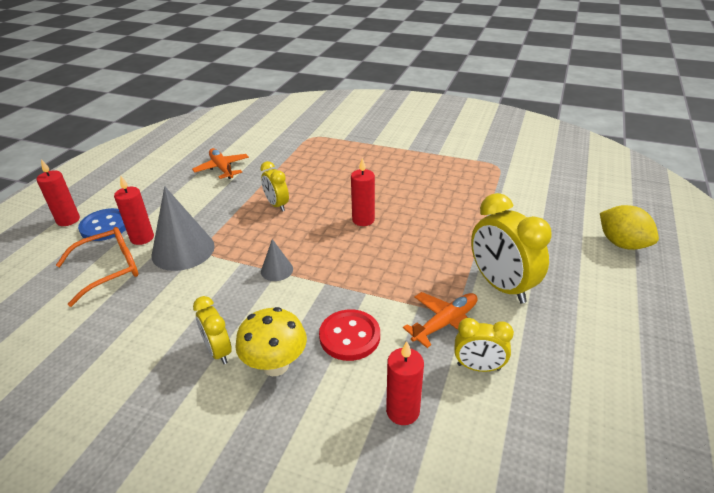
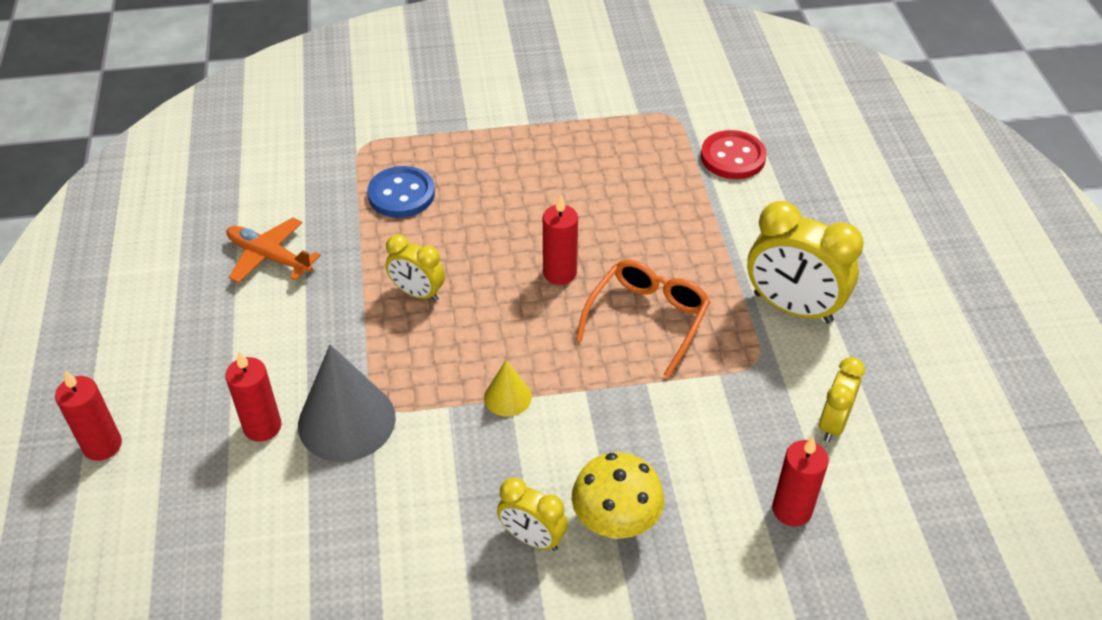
camera: 30 degrees left, 10 degrees up
(105, 226) = (180, 431): blue button -> blue button (401, 194)
(109, 270) = (265, 496): orange glasses -> orange glasses (647, 319)
(277, 270) = (507, 397): grey cone -> yellow cone
(349, 336) = (671, 449): red button -> red button (732, 157)
(445, 323) = (764, 384): orange plane -> none
(478, 367) = (833, 423): yellow clock -> yellow clock turned 135 degrees clockwise
(622, 244) = (887, 194): yellow lemon -> none

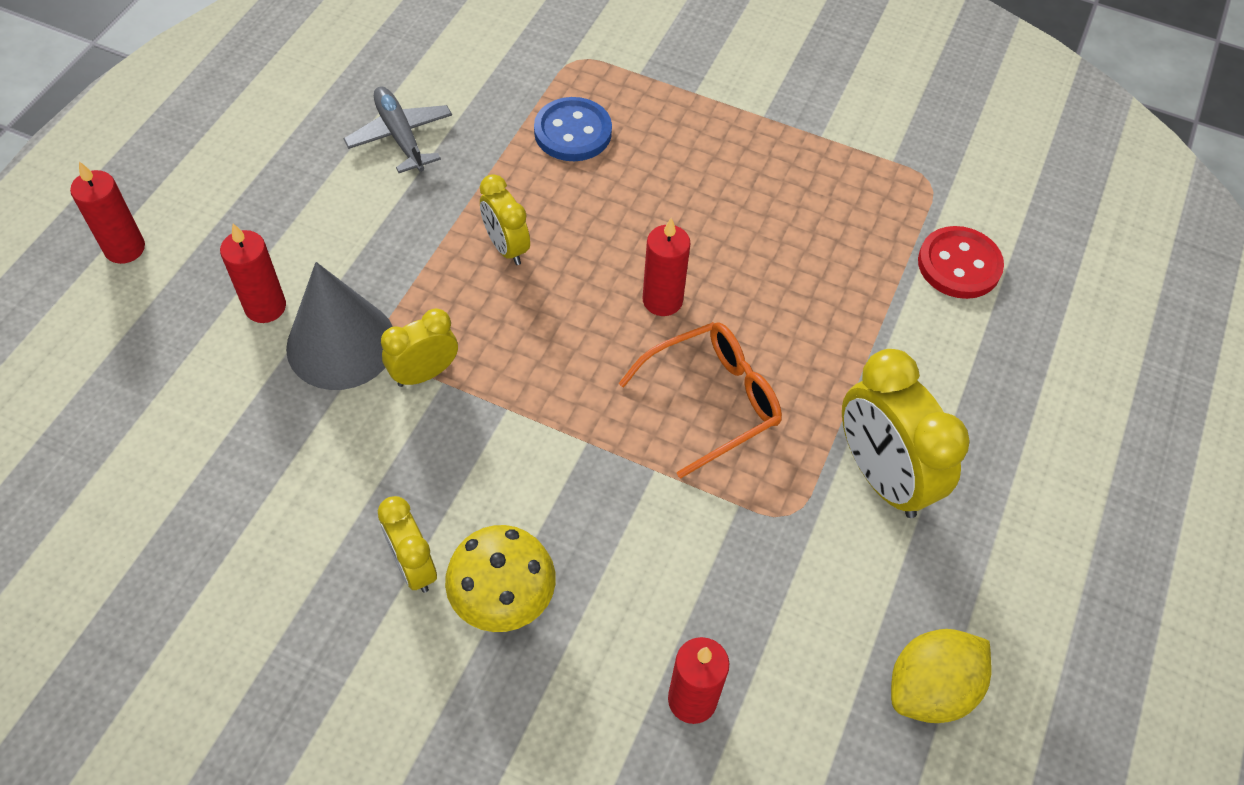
camera: 30 degrees right, 10 degrees up
(269, 257) = (400, 136): orange plane -> grey plane
(507, 397) = (506, 405): yellow cone -> none
(833, 423) = (817, 633): yellow clock -> yellow clock (424, 373)
(926, 416) = (930, 688): none -> yellow lemon

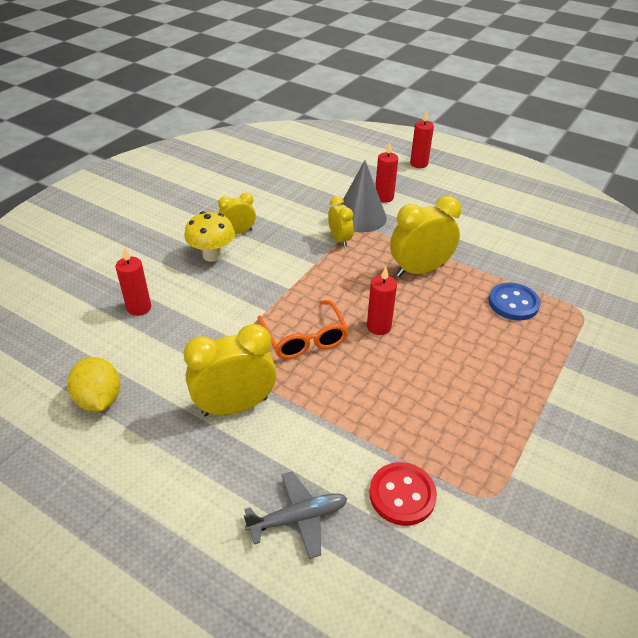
camera: 100 degrees right, 15 degrees down
(400, 136) = (499, 238): grey plane -> grey plane (298, 518)
(506, 247) = (419, 270): yellow clock -> yellow clock, size x1.75

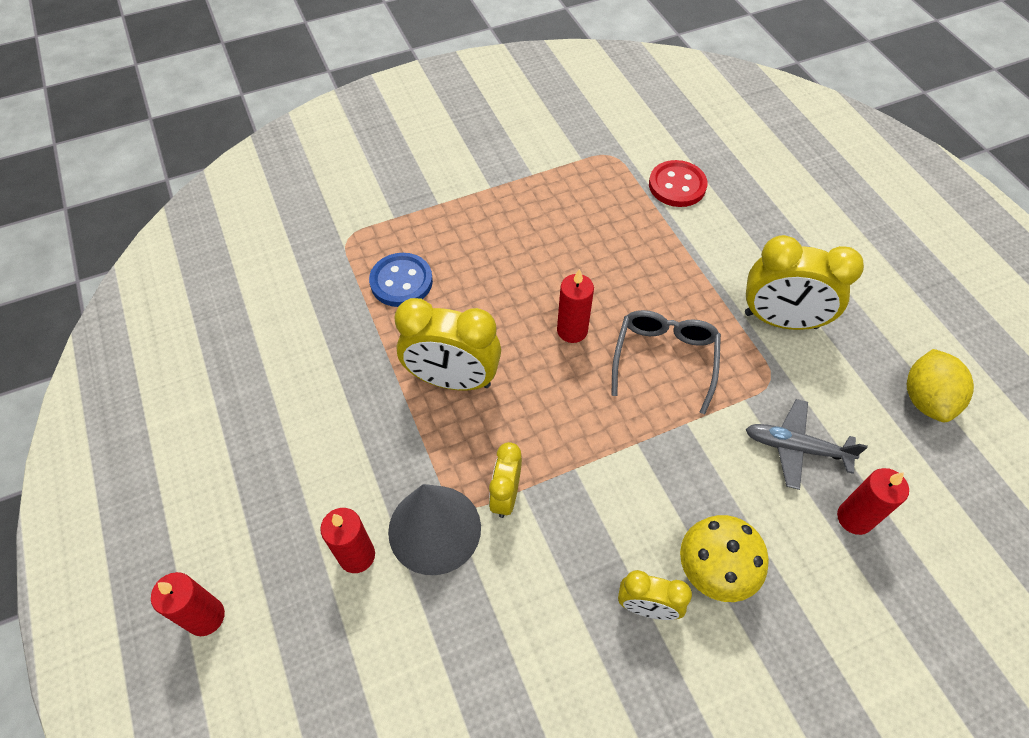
camera: 145 degrees left, 15 degrees up
(298, 518) = (769, 209): grey plane -> grey plane (796, 448)
(304, 338) = (664, 359): orange glasses -> grey glasses

